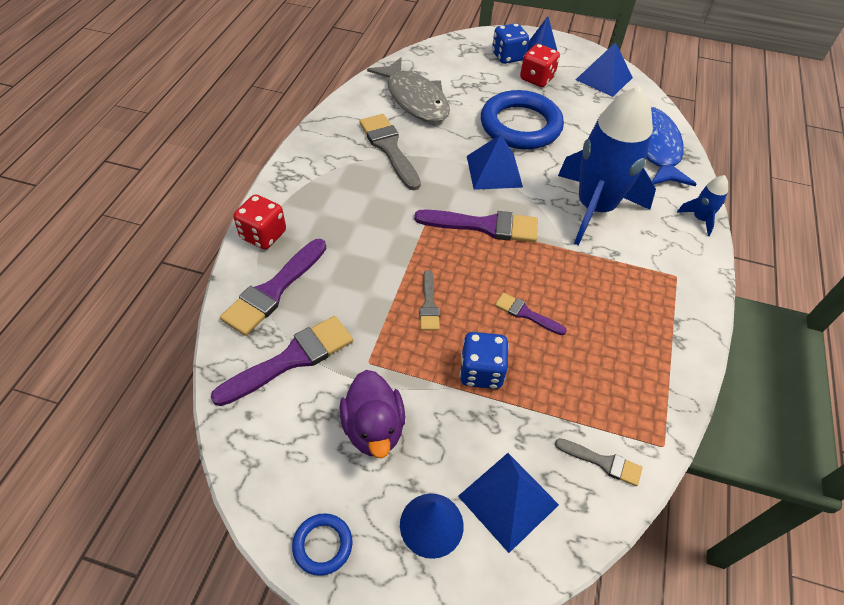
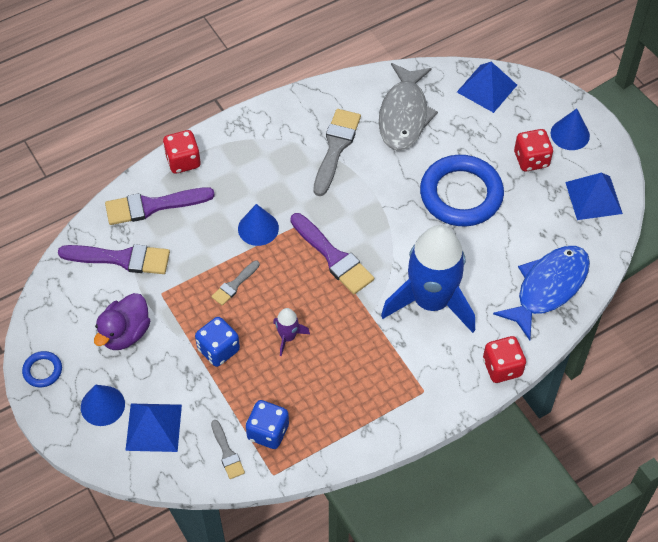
camera: 45 degrees right, 5 degrees up
(395, 245) = (258, 228): none -> blue cone
(494, 171) = (392, 220): blue pyramid -> blue pyramid (487, 88)
(508, 57) = (533, 121): blue dice -> blue dice (268, 432)
(526, 314) = (288, 337): purple brush -> purple rocket
(700, 219) = (502, 367): blue rocket -> red dice

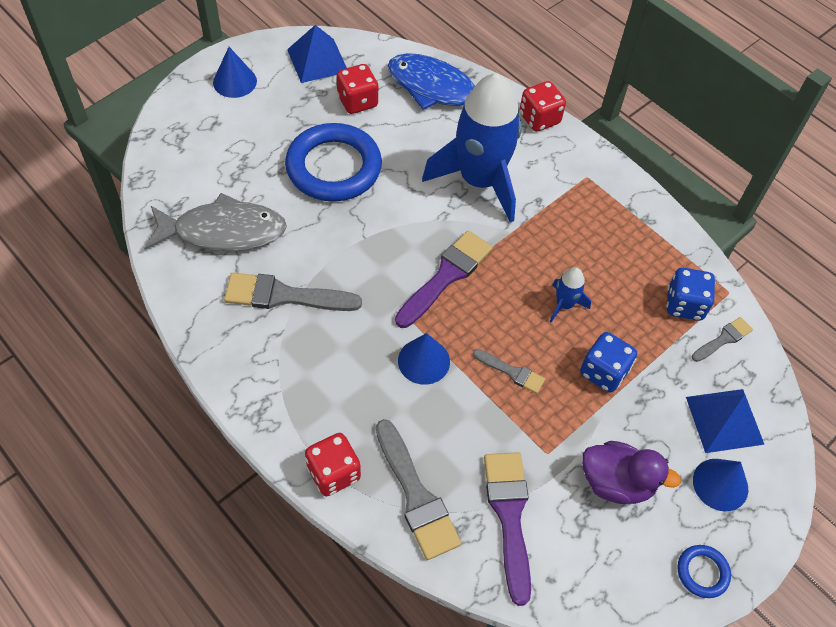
camera: 105 degrees left, 0 degrees up
(153, 206) = (416, 495): purple brush -> grey brush
(288, 337) = (564, 304): purple rocket -> blue rocket
(487, 88) = (173, 156): blue pyramid -> none
(531, 159) = (275, 111): red dice -> red dice (357, 101)

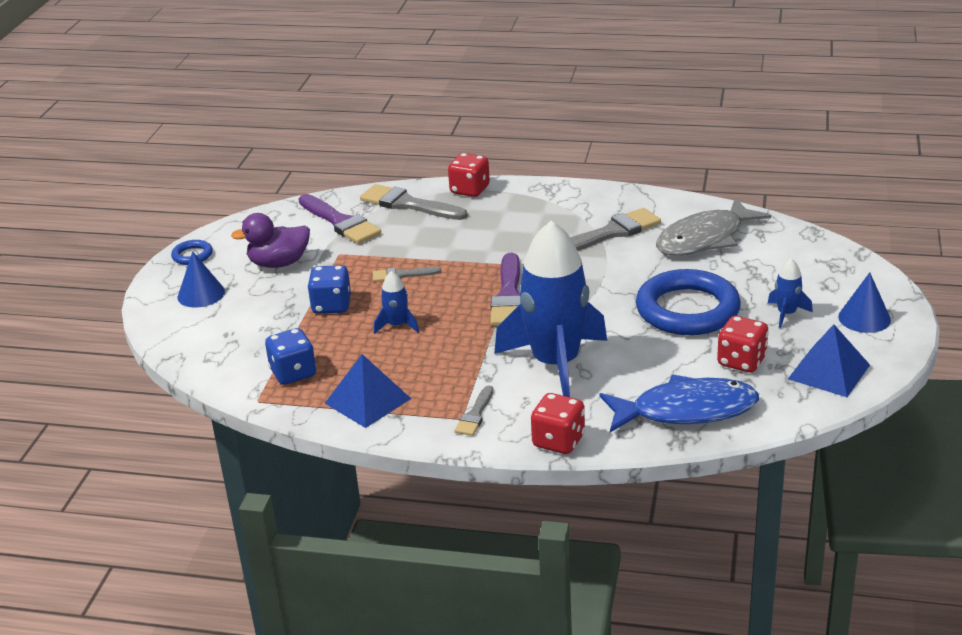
camera: 150 degrees right, 25 degrees down
(276, 118) = (786, 314): none -> blue rocket
(424, 361) = (471, 251): blue cone -> none
(723, 339) = (244, 368): grey brush -> grey brush (475, 414)
(724, 420) = (216, 325): blue pyramid -> blue pyramid (368, 400)

